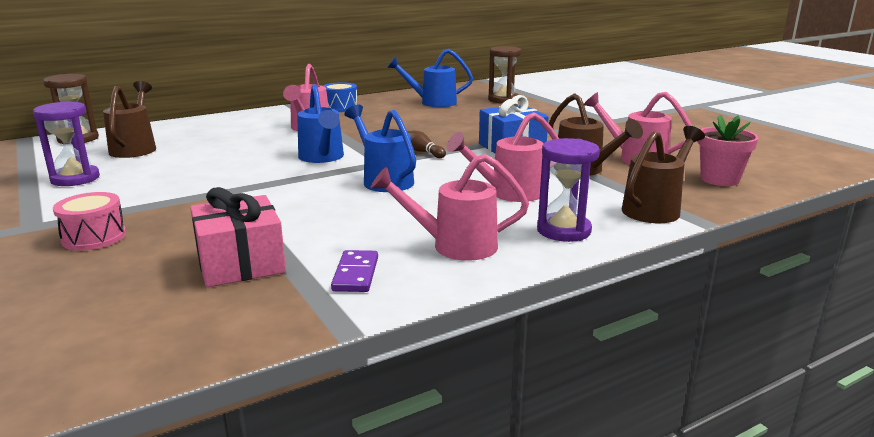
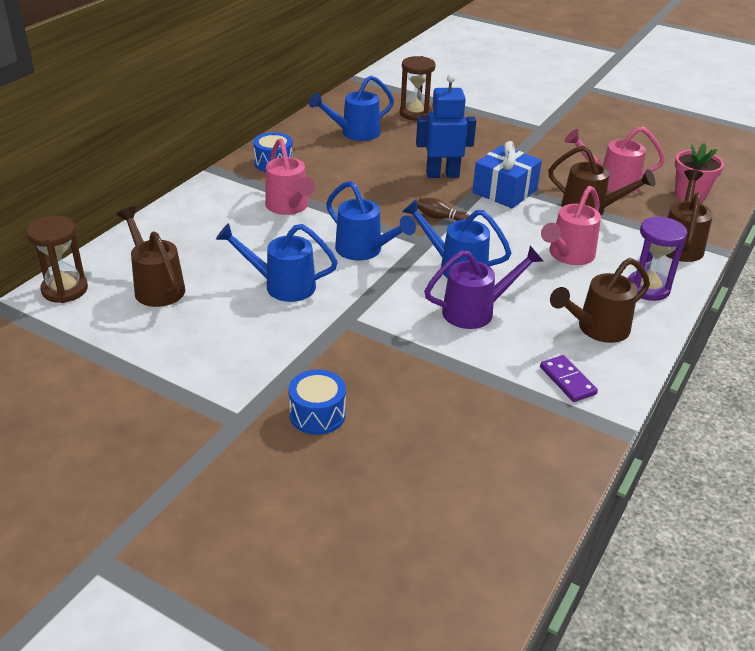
camera: 30 degrees left, 15 degrees up
(75, 179) = (171, 350): purple hourglass -> none
(94, 237) = (317, 414): pink drum -> blue drum
(221, 163) = (282, 285): none -> blue watering can
(241, 263) = (475, 399): pink gift -> none
(351, 208) = (475, 311): none -> purple watering can
(455, 246) = (597, 329): pink watering can -> brown watering can
(469, 131) = (442, 174): none -> blue robot

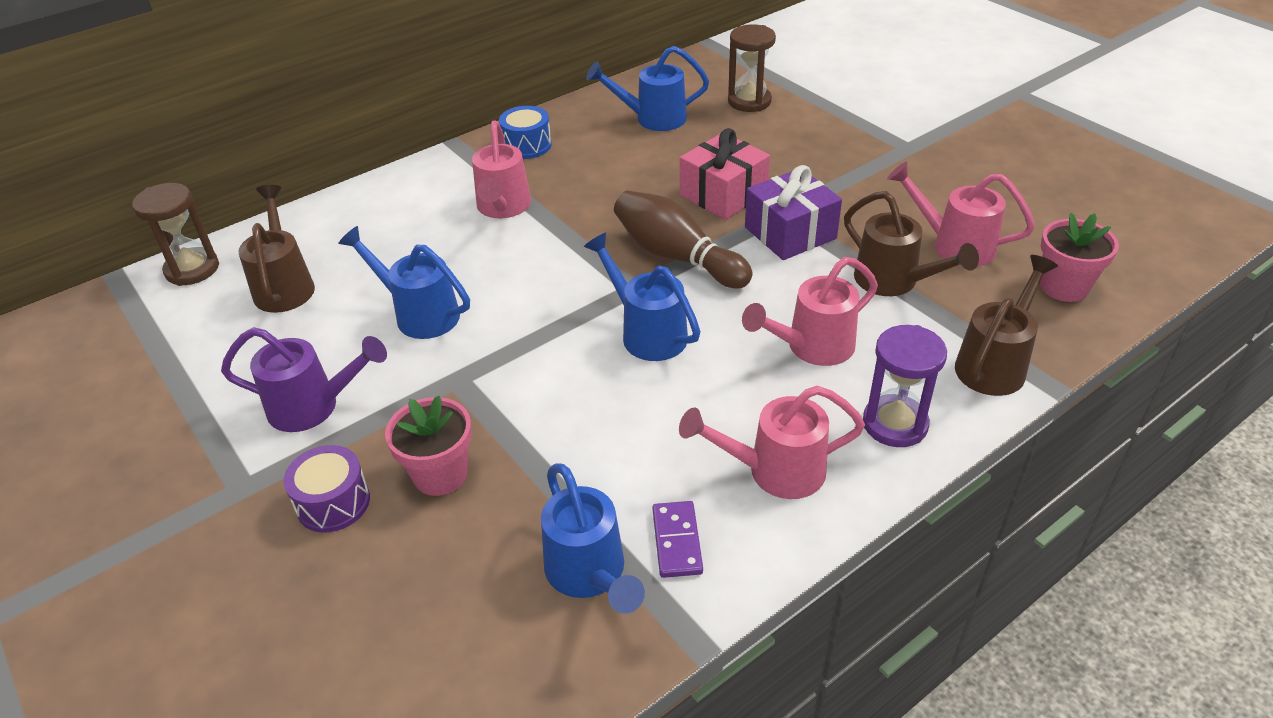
camera: 25 degrees right, 5 degrees up
(317, 414) = (333, 502): blue drum -> purple drum
(364, 250) = (548, 285): blue watering can -> blue watering can (589, 574)
(381, 380) = (440, 474): none -> pink flower pot
(440, 218) = (677, 256): brown bowling pin -> brown bowling pin, size x2.14
(442, 174) = (723, 194): blue robot -> pink gift
(475, 311) = (627, 404): purple watering can -> purple watering can (313, 407)
(504, 191) = (790, 233): blue gift -> purple gift
(597, 329) = (775, 471): brown watering can -> pink watering can

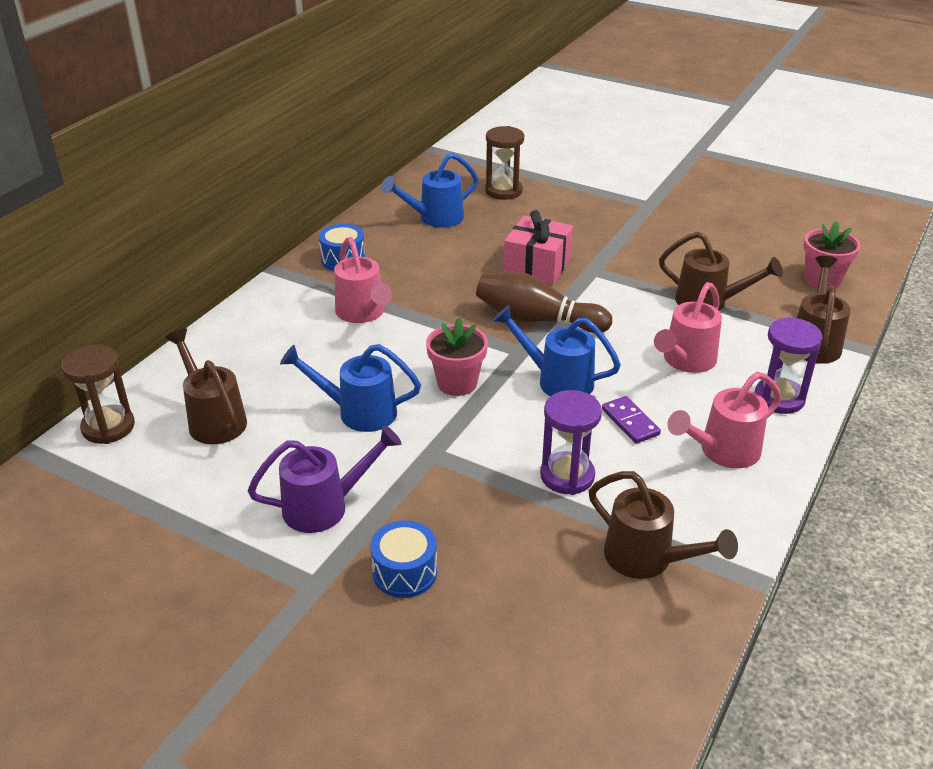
camera: 25 degrees left, 5 degrees down
(333, 502) = (405, 572): purple drum -> blue drum
(440, 474) = (476, 526): pink flower pot -> pink flower pot (457, 383)
(576, 446) = (567, 476): none -> purple hourglass
(589, 574) = (646, 559): blue watering can -> brown watering can
(676, 541) = (691, 518): purple domino -> purple domino (630, 422)
(790, 233) = (609, 284): purple gift -> none
(954, 245) = (731, 268): pink watering can -> none

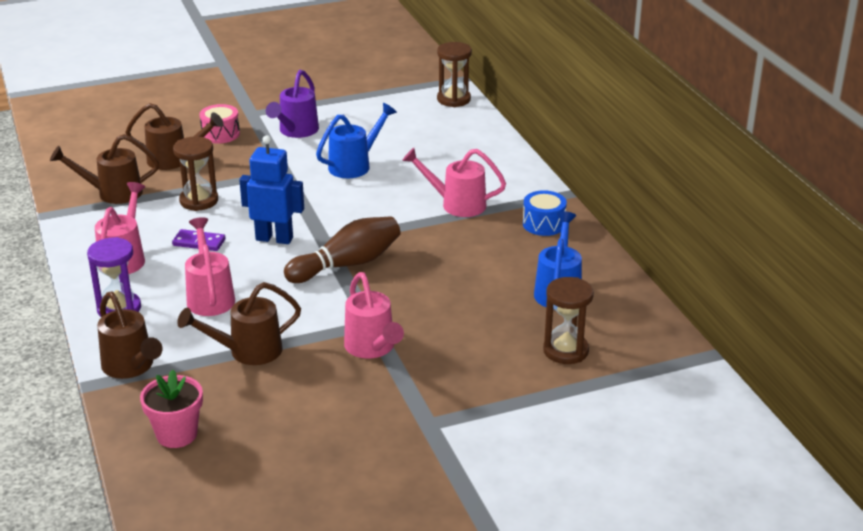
camera: 130 degrees right, 5 degrees down
(214, 419) = (415, 126): brown watering can -> brown watering can (174, 160)
(405, 572) = (220, 134): blue drum -> pink drum
(457, 383) = (329, 205): pink flower pot -> none
(537, 266) = (414, 301): pink gift -> none
(557, 380) = (274, 238): blue watering can -> blue robot
(567, 476) = (199, 201): purple hourglass -> brown hourglass
(617, 256) = (372, 348): none -> pink watering can

